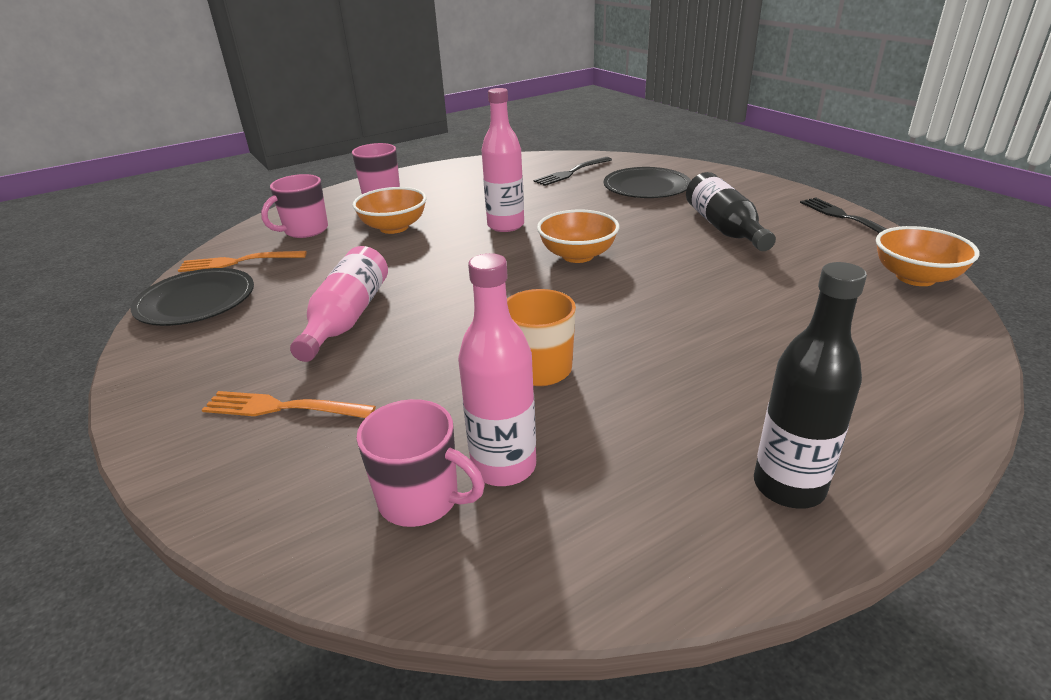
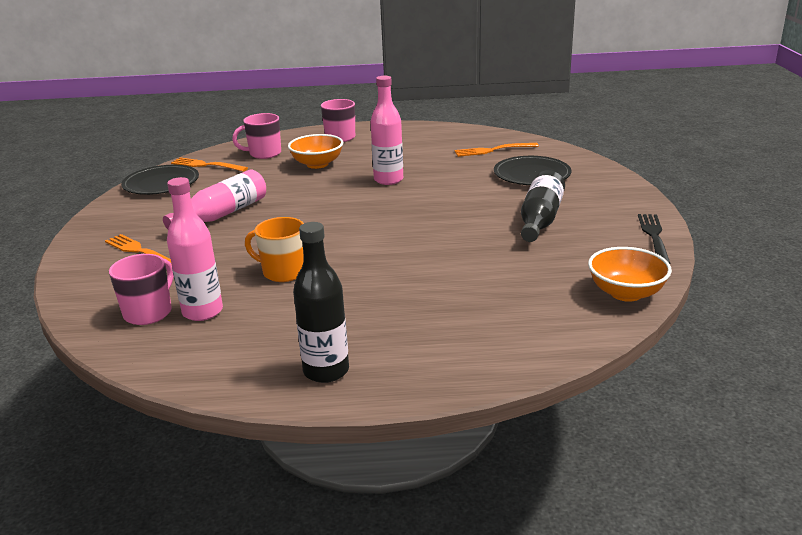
camera: 30 degrees right, 5 degrees down
(421, 500) = (149, 312): pink mug -> pink mug turned 120 degrees counterclockwise
(571, 172) = (493, 150): black fork -> orange fork
(577, 255) = (405, 212): orange bowl -> none

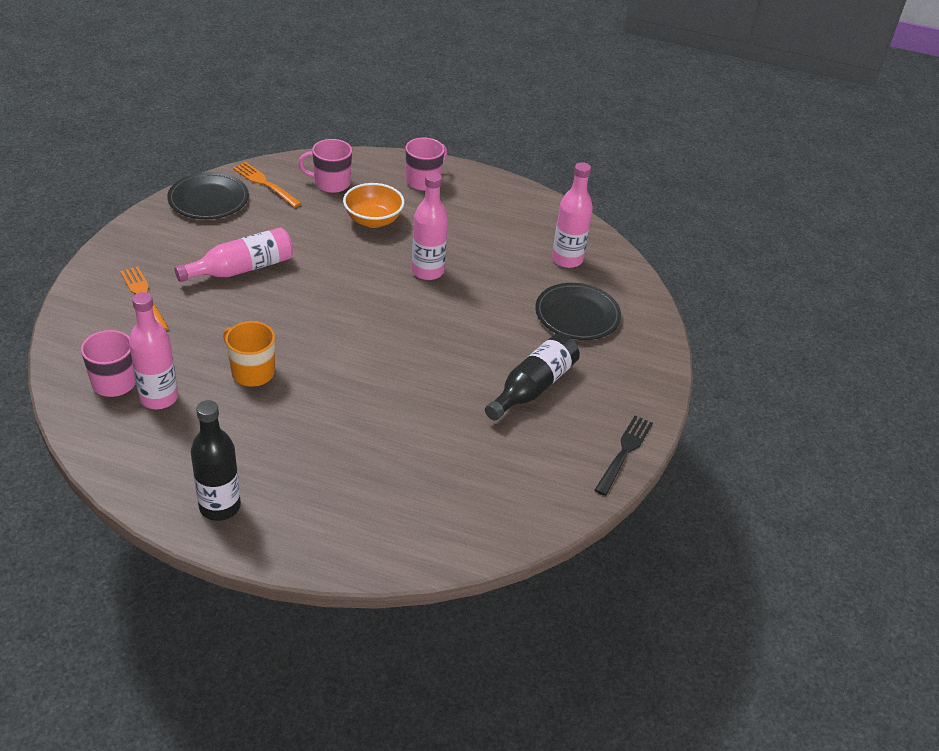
camera: 15 degrees right, 15 degrees up
(493, 150) = (567, 259): orange fork -> pink bottle
(626, 293) = (534, 516): orange bowl -> none

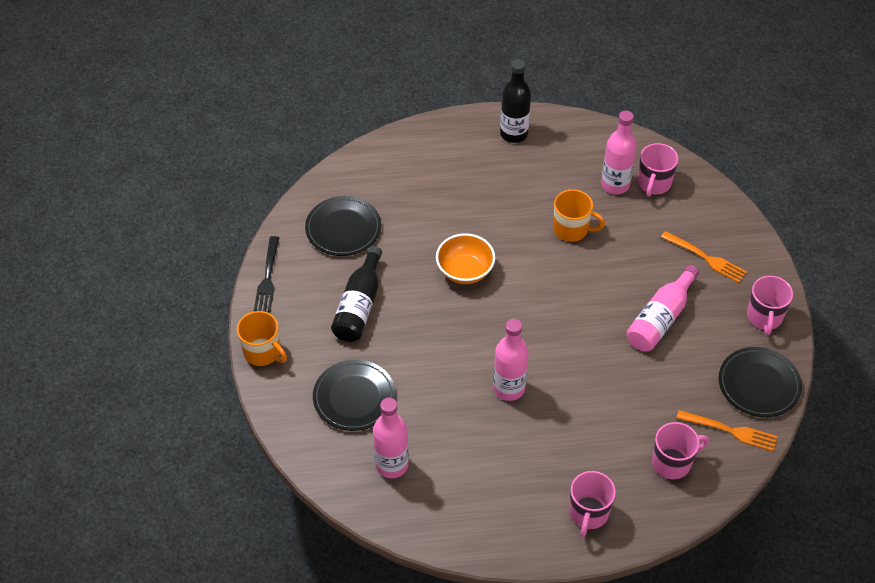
camera: 160 degrees right, 10 degrees up
(147, 236) = (764, 317): none -> pink mug
(373, 220) = (597, 430): orange bowl -> orange bowl (465, 271)
(510, 473) = (343, 229): none -> black plate
(655, 382) = (263, 352): none -> orange mug

